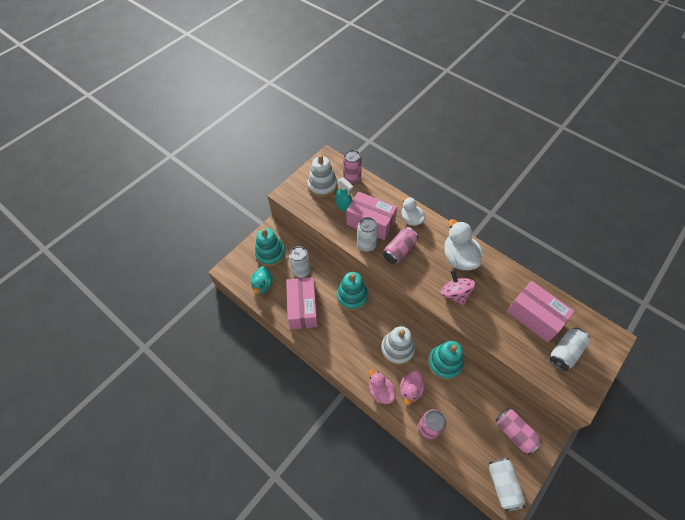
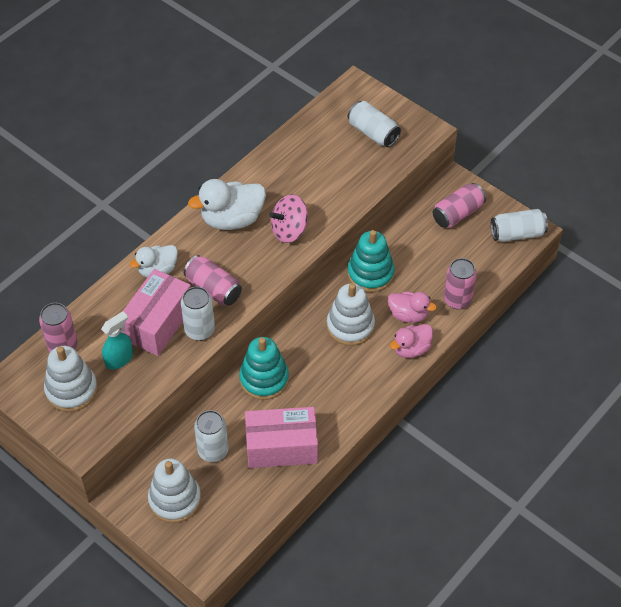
camera: 90 degrees left, 5 degrees down
(262, 285) = (236, 508): turquoise duck -> none
(270, 253) = (175, 499): turquoise stacking toy -> white stacking toy
(534, 316) = (325, 153): pink box -> none

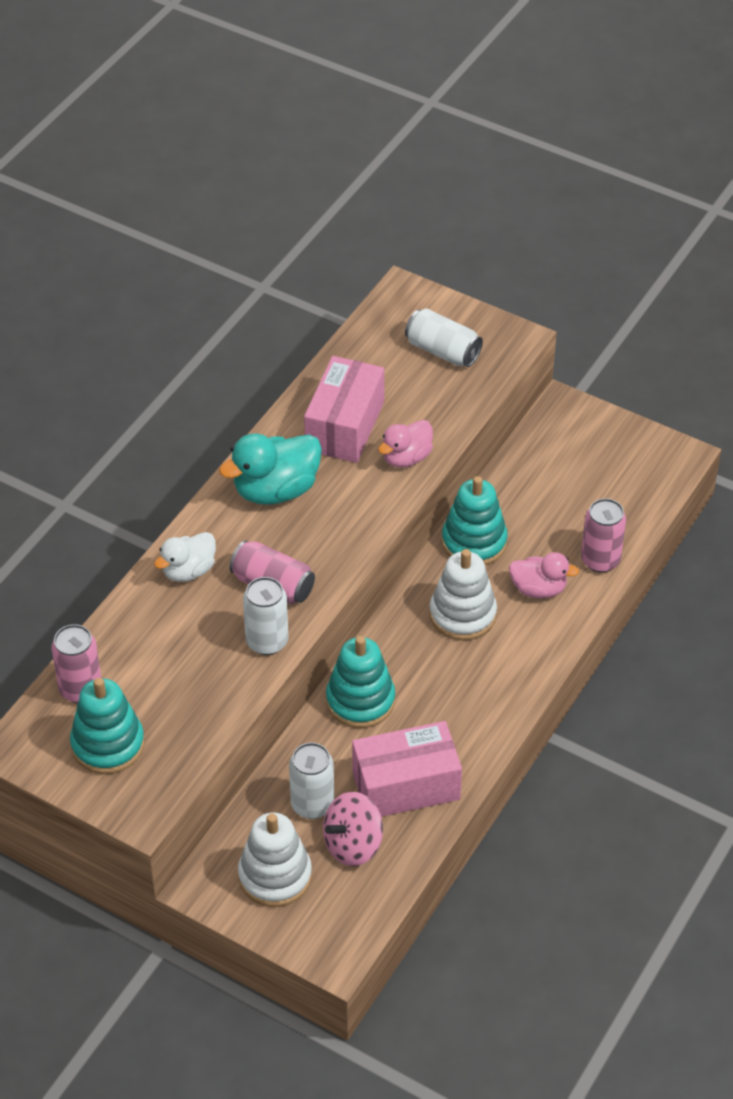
camera: 10 degrees left, 5 degrees down
(71, 390) = (108, 745): white stacking toy -> turquoise stacking toy
(119, 359) = (164, 694): turquoise spray bottle -> none
(158, 323) = (206, 640): pink box -> pink box (344, 426)
(232, 219) = (276, 490): white duck -> turquoise duck
(289, 230) = (359, 494): pink spinning top -> pink spinning top (353, 844)
(411, 349) = (553, 633): pink duck -> pink duck (406, 458)
(457, 214) = (574, 448): pink can -> none
(517, 234) = (661, 463): white can -> none

